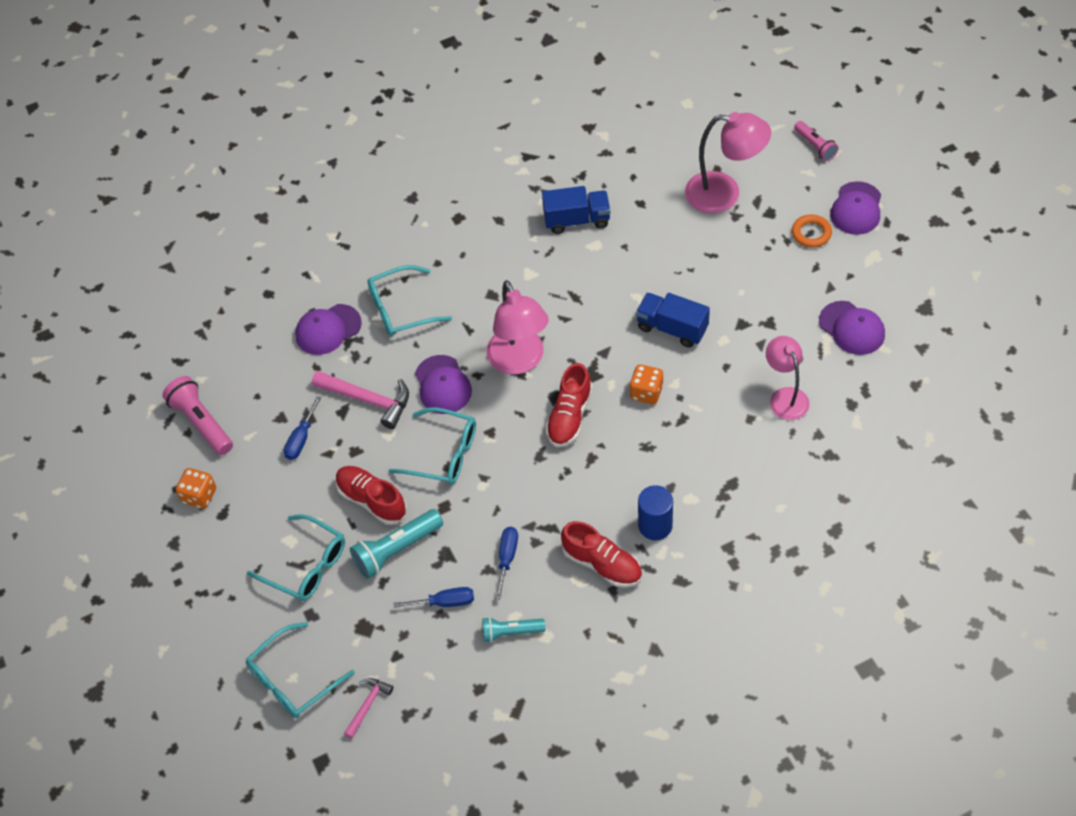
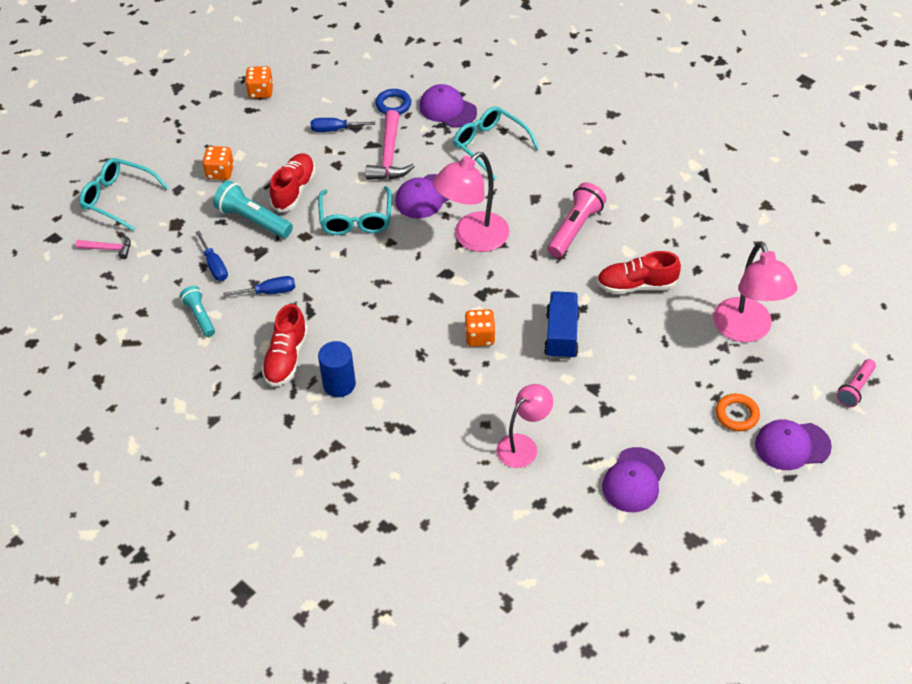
camera: 65 degrees right, 5 degrees down
(202, 423) = (326, 70): pink flashlight -> pink flashlight (574, 229)
(293, 375) = (393, 105): none -> blue ring
(307, 566) = (220, 172): turquoise glasses -> orange dice
(569, 416) = (429, 290): red shoe -> red shoe (636, 285)
(577, 220) = (650, 230): blue truck -> none

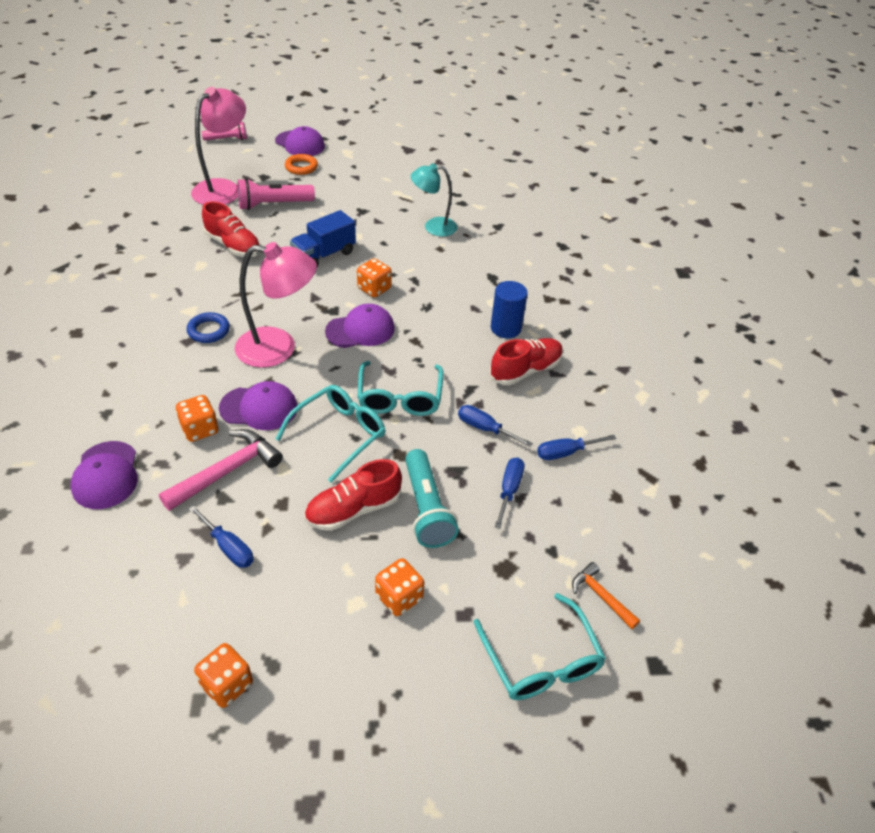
camera: 140 degrees left, 5 degrees down
(108, 249) = (601, 596): pink hammer -> orange hammer
(200, 316) = (565, 452): turquoise flashlight -> blue screwdriver
(393, 105) = (137, 526): blue ring -> blue ring (208, 331)
(438, 162) = (200, 429): none -> orange dice
(489, 145) = (140, 408): turquoise glasses -> turquoise glasses (400, 398)
(523, 445) = (433, 227): pink lamp -> turquoise lamp
(574, 229) = (204, 301): pink flashlight -> pink flashlight (273, 205)
(633, 480) = (398, 180): purple cap -> purple cap (360, 330)

